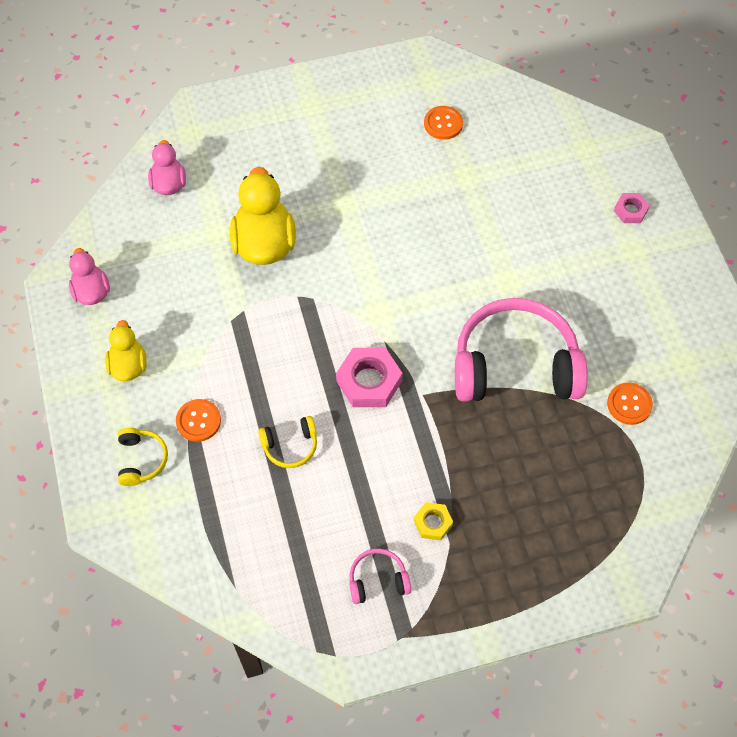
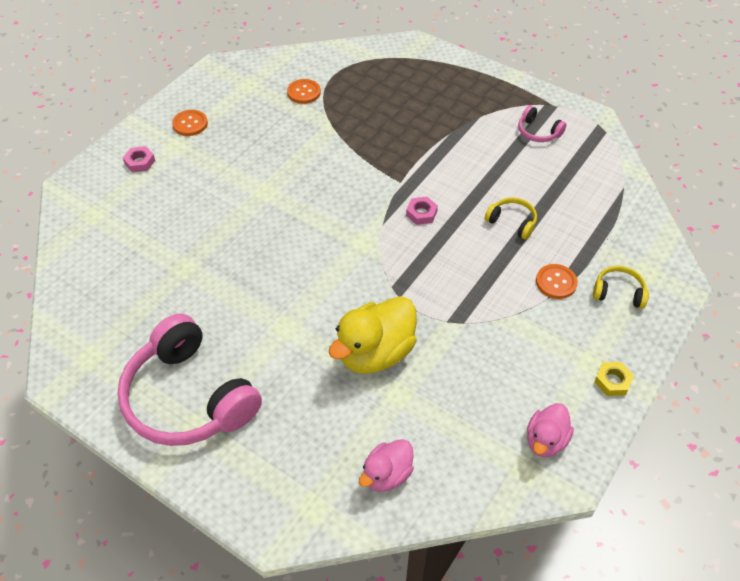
camera: 130 degrees left, 10 degrees down
(128, 365) = (570, 358): yellow duck -> none
(142, 460) = (618, 292): yellow headphones -> yellow headphones turned 60 degrees clockwise
(369, 381) = (421, 213): pink nut -> pink nut, size x0.56
(433, 523) = (477, 130): yellow nut -> yellow nut (612, 381)
(443, 124) = (138, 315): orange button -> orange button (190, 124)
(515, 365) = (330, 152): pink headphones -> pink headphones (188, 398)

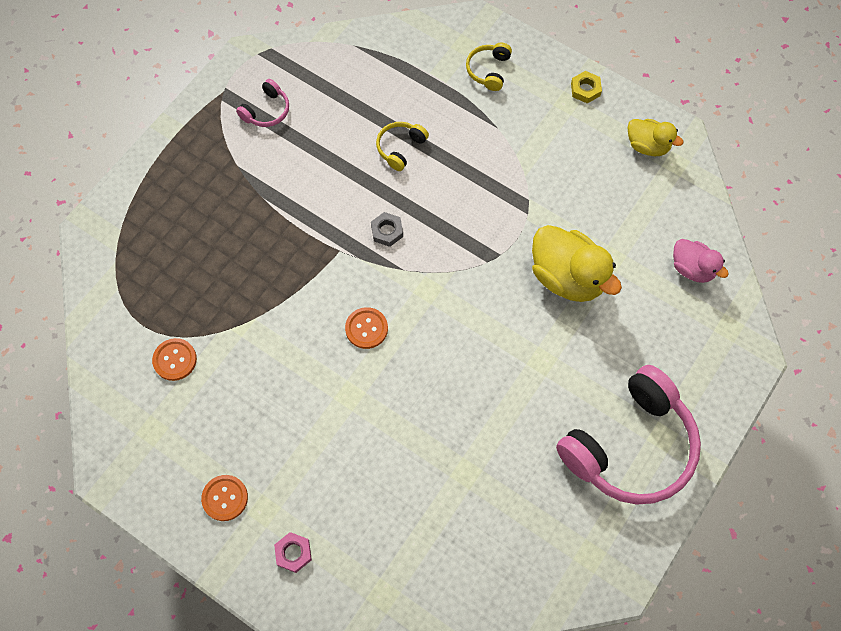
camera: 90 degrees left, 15 degrees up
(421, 213) = (387, 231): pink nut -> grey nut
(545, 440) = (647, 146): pink duck -> yellow duck
(556, 282) = (478, 118): orange button -> orange button (366, 328)

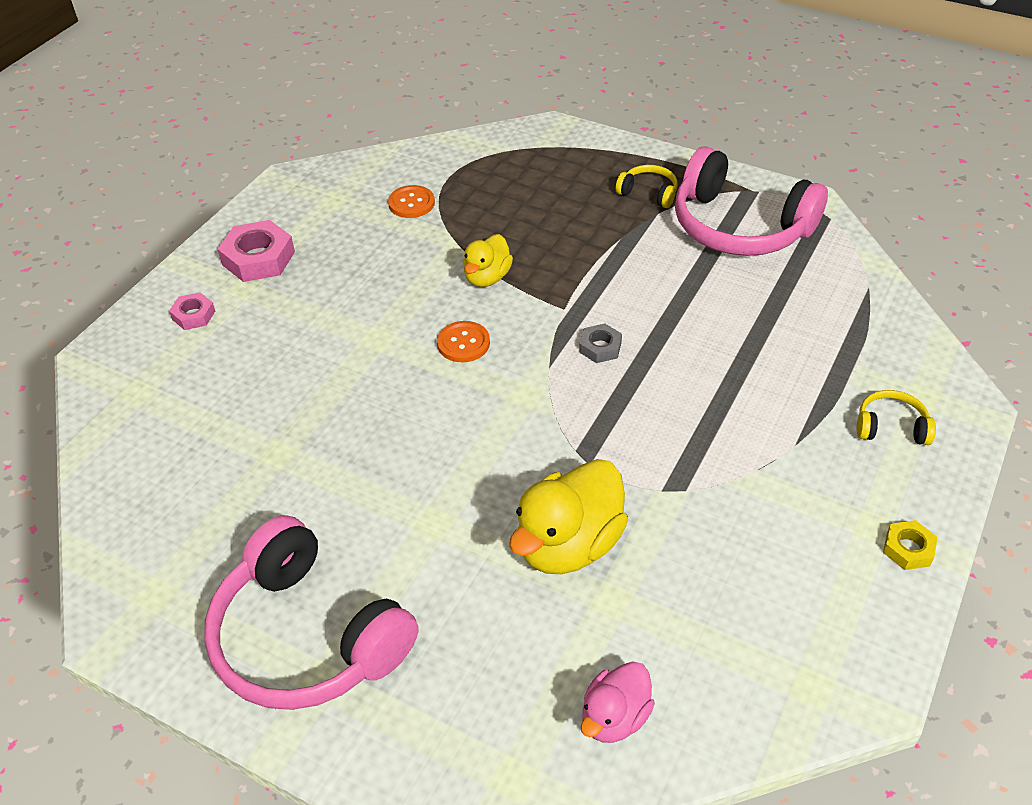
camera: 85 degrees right, 20 degrees down
(225, 498) = (258, 258): orange button -> pink nut
(266, 111) = (739, 226): pink headphones -> pink headphones, size x2.32
(400, 148) = (727, 347): yellow headphones -> yellow headphones (648, 193)
(647, 146) = (832, 642): yellow duck -> yellow duck (487, 277)

